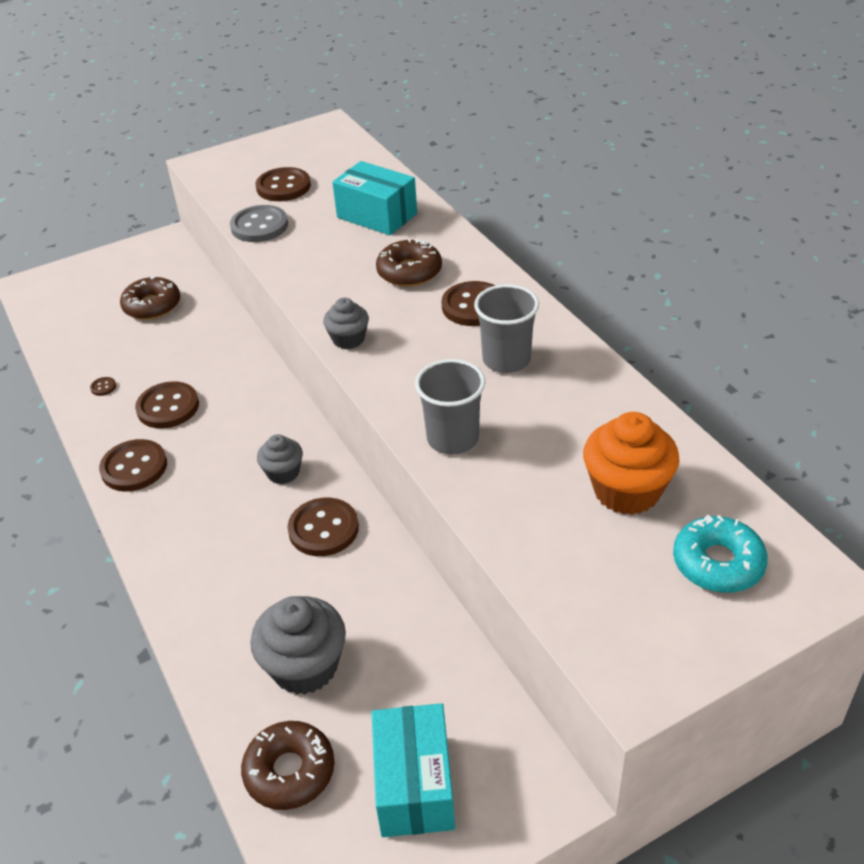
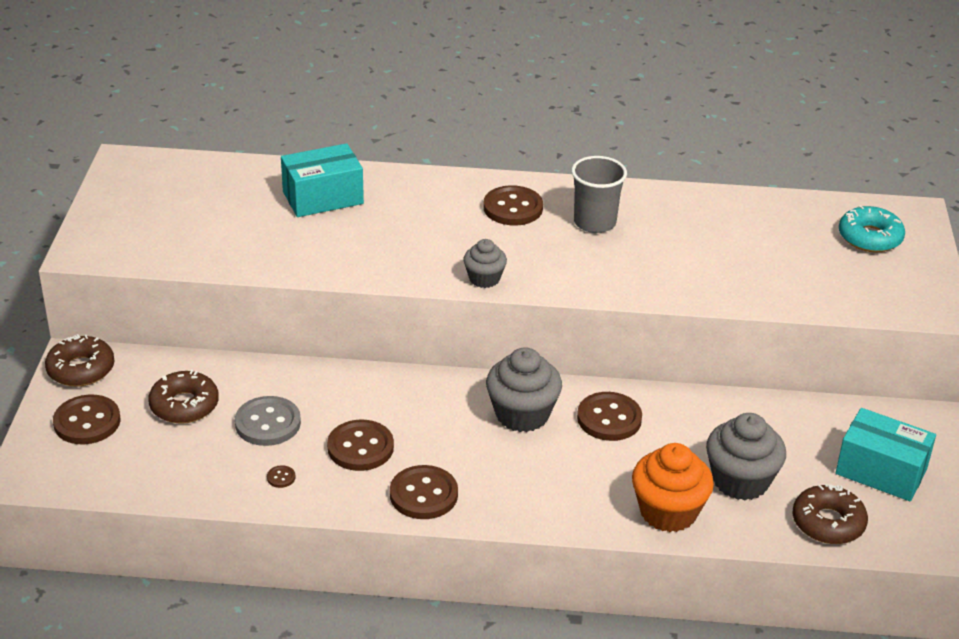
camera: 60 degrees left, 5 degrees down
(259, 226) = (251, 260): grey button -> grey button (268, 423)
(283, 187) = (201, 224): brown button -> brown button (87, 422)
(283, 473) = (522, 414): grey cupcake -> grey cupcake, size x1.71
(409, 272) = (429, 216): brown donut -> brown donut (81, 369)
(453, 438) = (657, 281): grey cup -> none
(626, 491) = (779, 238): orange cupcake -> orange cupcake (668, 512)

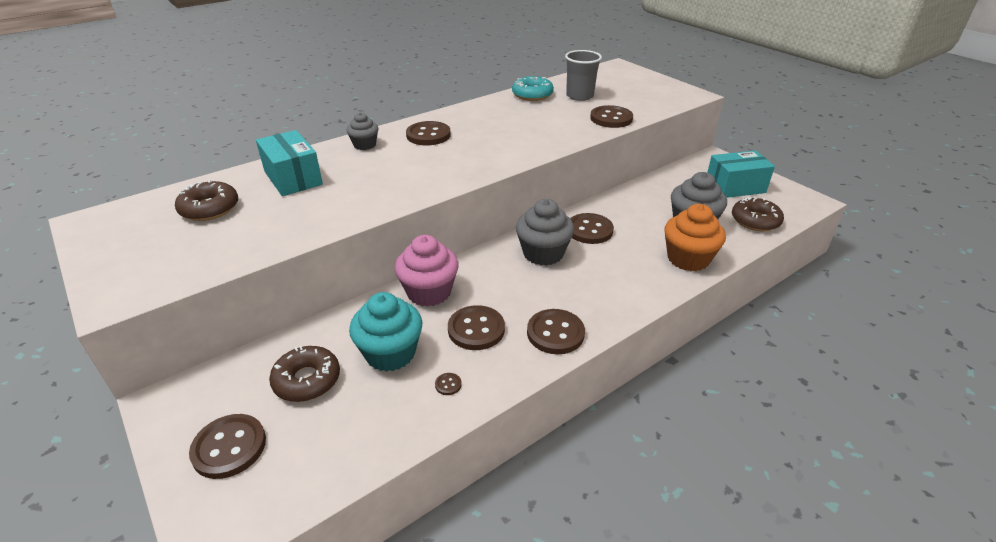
camera: 40 degrees left, 0 degrees up
(81, 369) = (176, 407): brown donut -> brown donut (209, 208)
(268, 423) = (390, 353): grey button -> turquoise cupcake
(323, 198) = (293, 178): turquoise box -> turquoise box turned 60 degrees counterclockwise
(363, 388) = (429, 292): none -> pink cupcake
(484, 279) = (466, 174): grey cupcake -> grey cupcake (365, 145)
(595, 222) = (484, 124): grey cup -> grey cup (579, 96)
(757, 290) = (611, 118): none -> brown button
(870, 237) = (618, 80): turquoise donut -> turquoise donut (532, 95)

